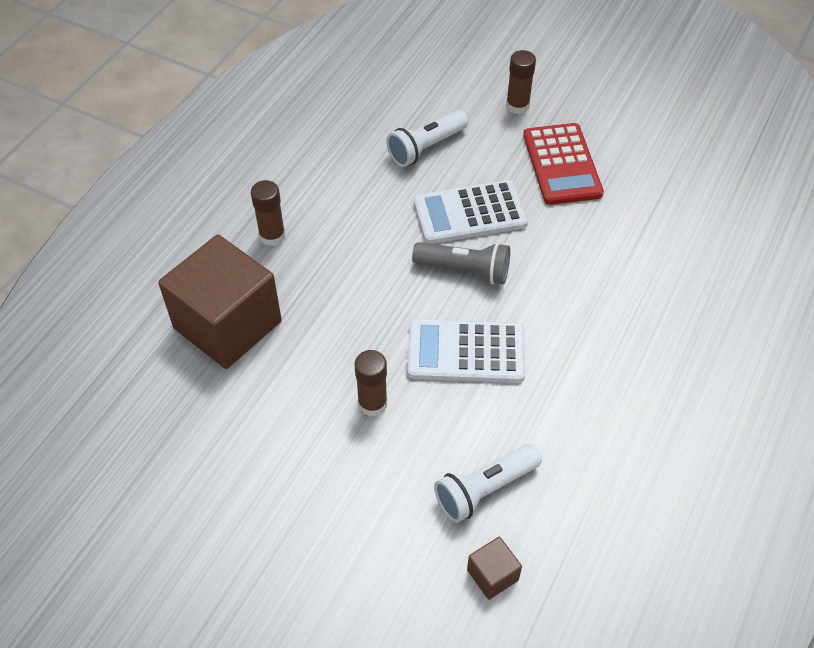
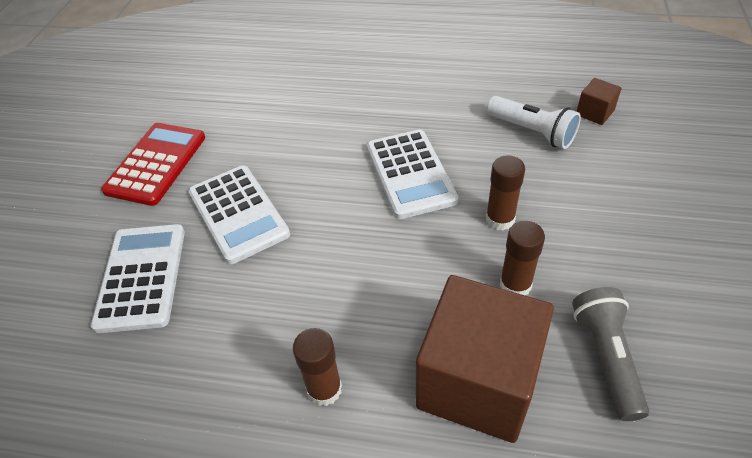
camera: 105 degrees left, 5 degrees down
(426, 148) = (141, 277): white flashlight -> white calculator
(465, 270) = (315, 198): grey flashlight -> grey flashlight (606, 358)
(517, 106) = (65, 215): brown glue stick -> brown glue stick (515, 285)
(562, 164) = (156, 164): red calculator -> red calculator turned 45 degrees counterclockwise

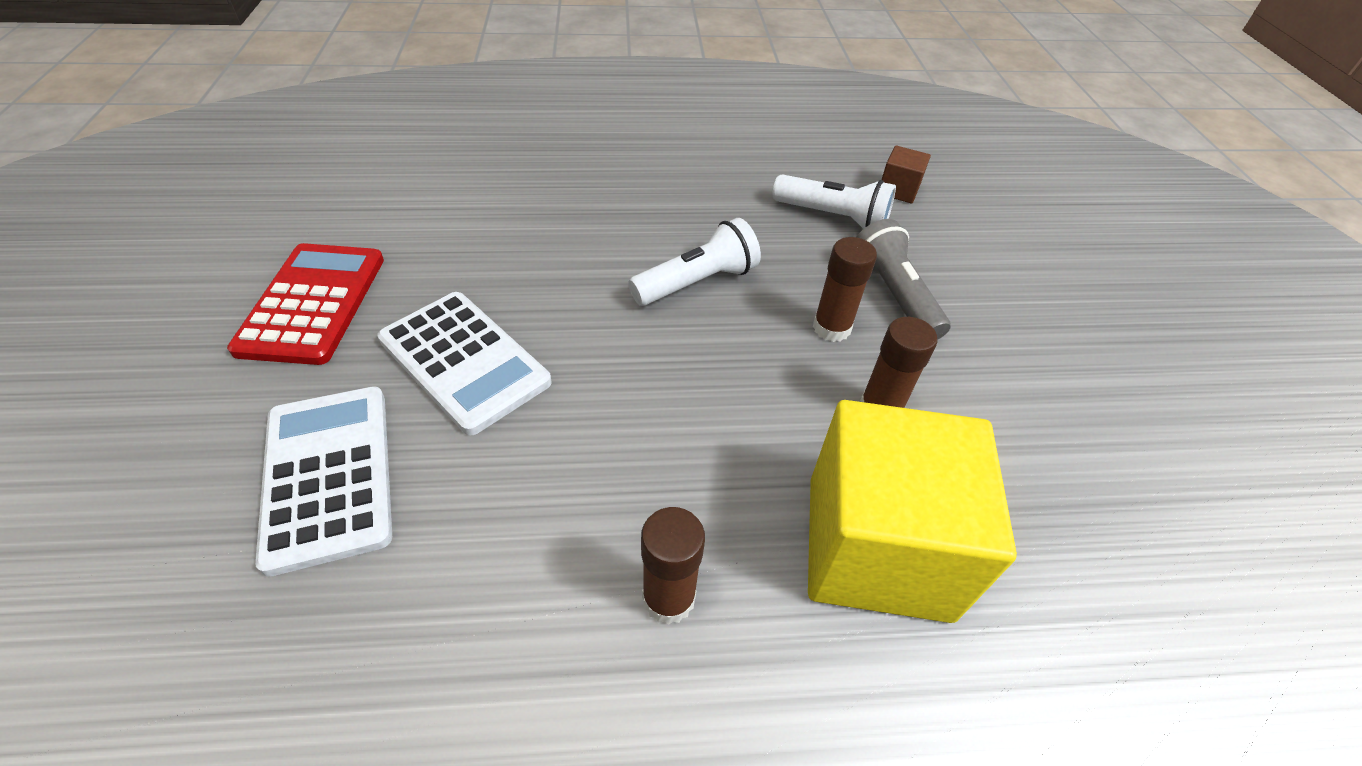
camera: 20 degrees left, 0 degrees up
(410, 174) = (697, 282): white calculator -> white flashlight
(478, 381) = (877, 546): brown cube -> yellow cube
(606, 358) = (1022, 486): grey flashlight -> grey flashlight (893, 295)

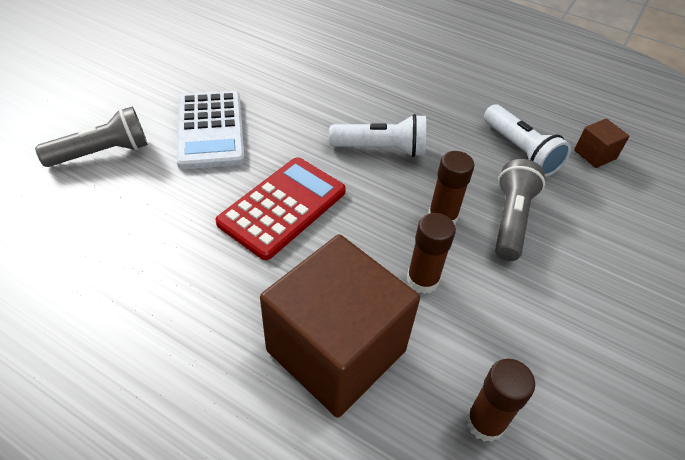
camera: 35 degrees right, 0 degrees up
(312, 303) = (167, 67): red calculator -> red calculator (282, 207)
(328, 475) = (102, 153): white calculator -> grey flashlight
(668, 598) = (196, 301): brown glue stick -> brown glue stick (485, 422)
(877, 546) = (336, 350): yellow cube -> brown cube

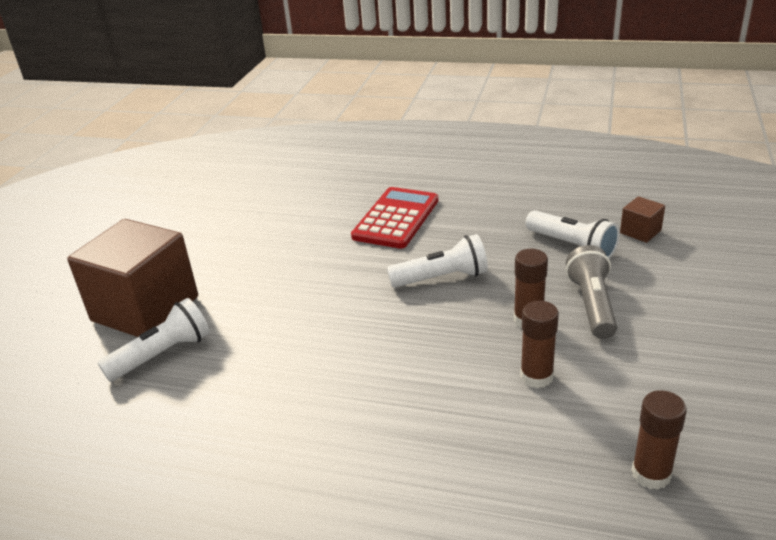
camera: 10 degrees left, 15 degrees down
(102, 153) = (162, 354): grey flashlight -> white flashlight
(211, 130) = (264, 305): white calculator -> none
(282, 207) = (372, 353): red calculator -> red calculator (396, 218)
(336, 350) = (486, 457): brown cube -> brown cube (145, 309)

